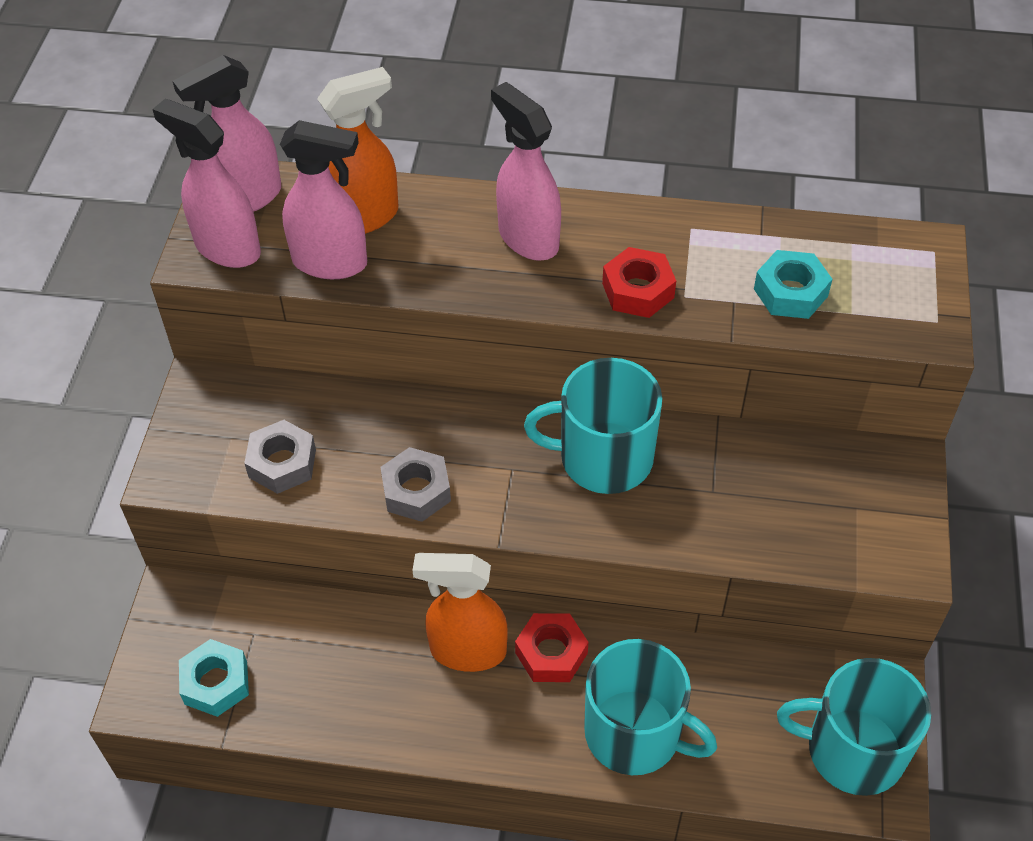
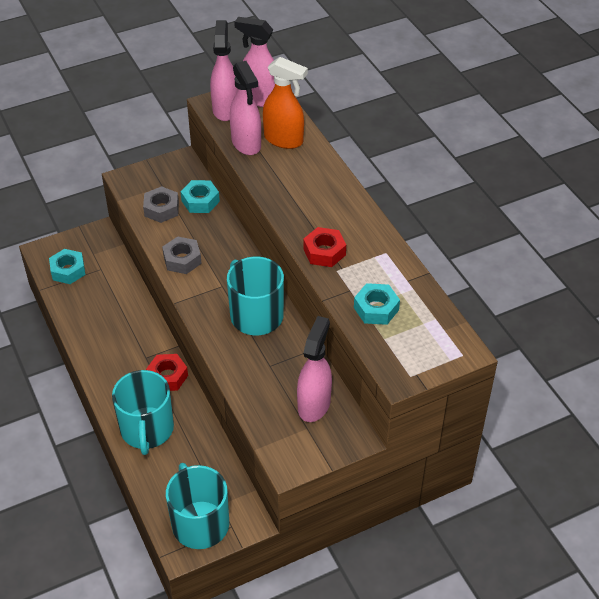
camera: 55 degrees right, 5 degrees down
(311, 406) = (200, 201): none -> turquoise nut
(467, 650) = (146, 345): orange spray bottle -> none
(528, 238) = (322, 198): pink spray bottle -> pink spray bottle (314, 404)

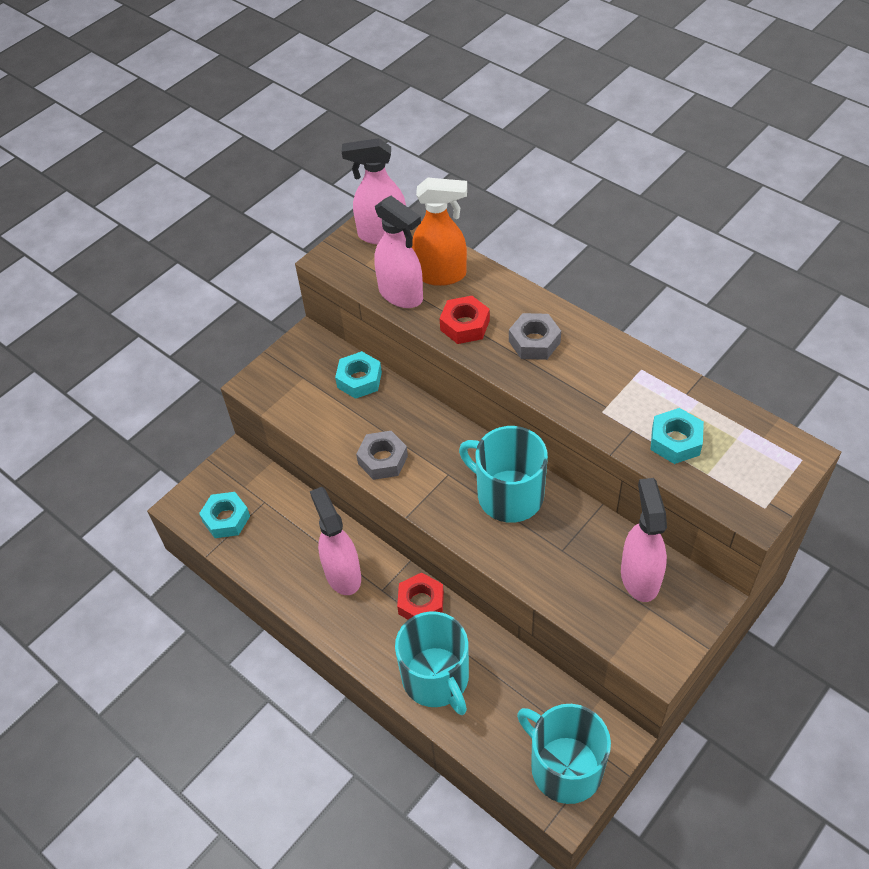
camera: 20 degrees left, 5 degrees up
(161, 209) = (320, 406): grey nut -> grey nut (534, 342)
(225, 109) = (350, 260): pink spray bottle -> pink spray bottle (342, 574)
(324, 252) = (574, 394): red nut -> red nut (465, 325)

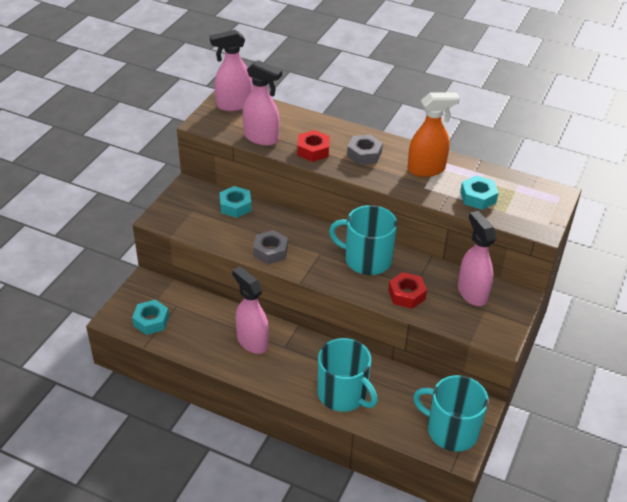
camera: 20 degrees left, 10 degrees down
(421, 603) = (315, 350): red nut -> red nut (406, 294)
(441, 275) = (285, 123): orange spray bottle -> orange spray bottle (426, 169)

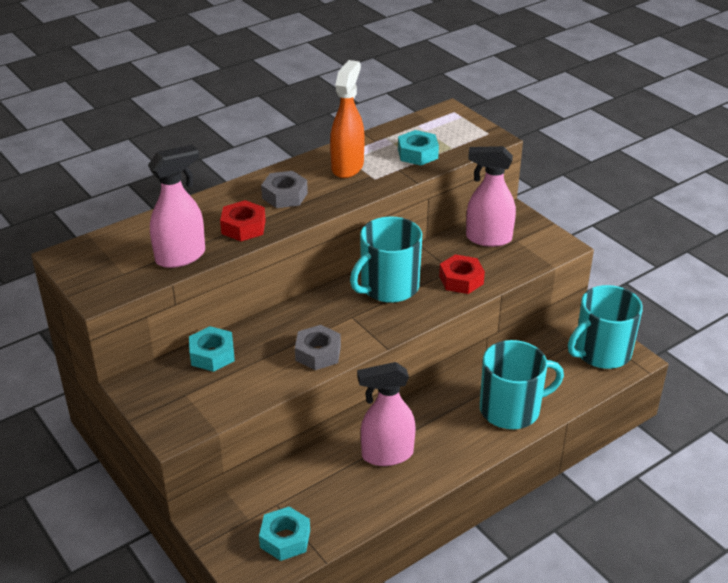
camera: 60 degrees left, 5 degrees down
(233, 105) = (90, 257): pink spray bottle -> none

